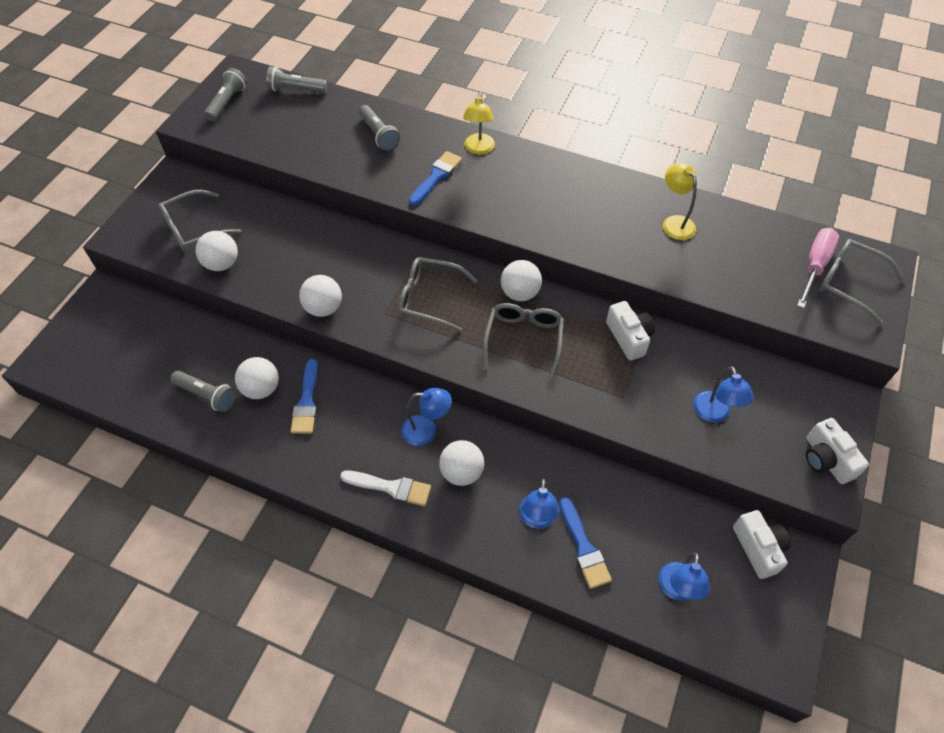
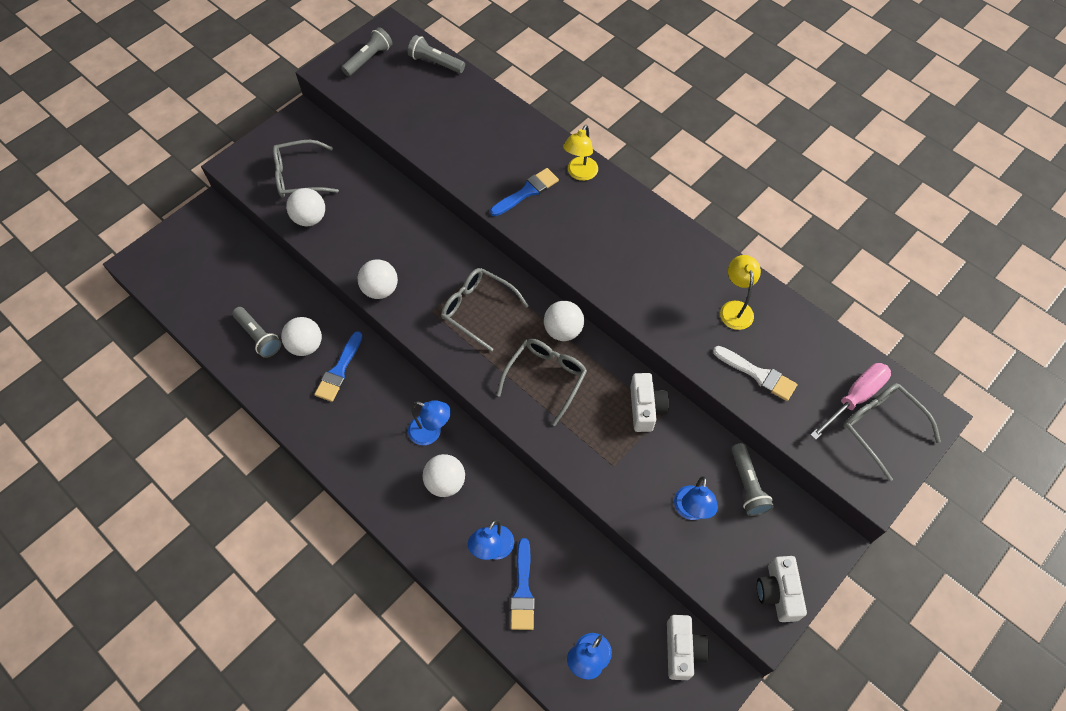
camera: 20 degrees right, 5 degrees up
(378, 135) = (492, 132): grey flashlight -> grey flashlight (747, 485)
(391, 487) = (379, 475): white brush -> white brush (758, 374)

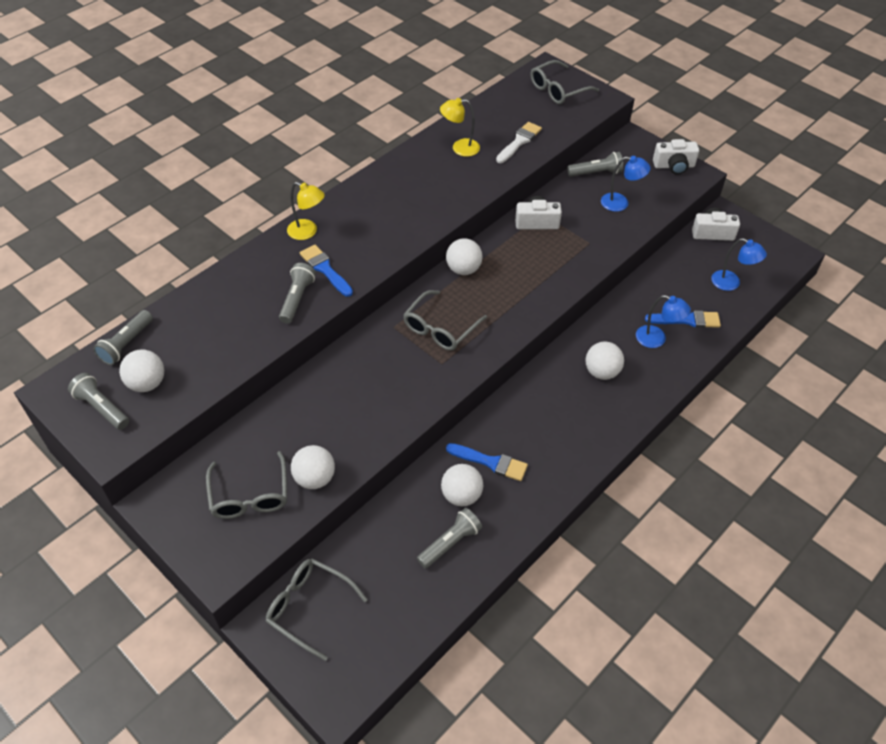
camera: 90 degrees left, 10 degrees down
(380, 289) = (415, 406): white ball -> white ball (147, 383)
(431, 433) = (554, 384): blue lamp -> none
(487, 173) = (297, 299): none -> grey flashlight
(545, 378) = (512, 282): grey glasses -> grey glasses (309, 607)
(855, 398) = (535, 98): pink screwdriver -> none

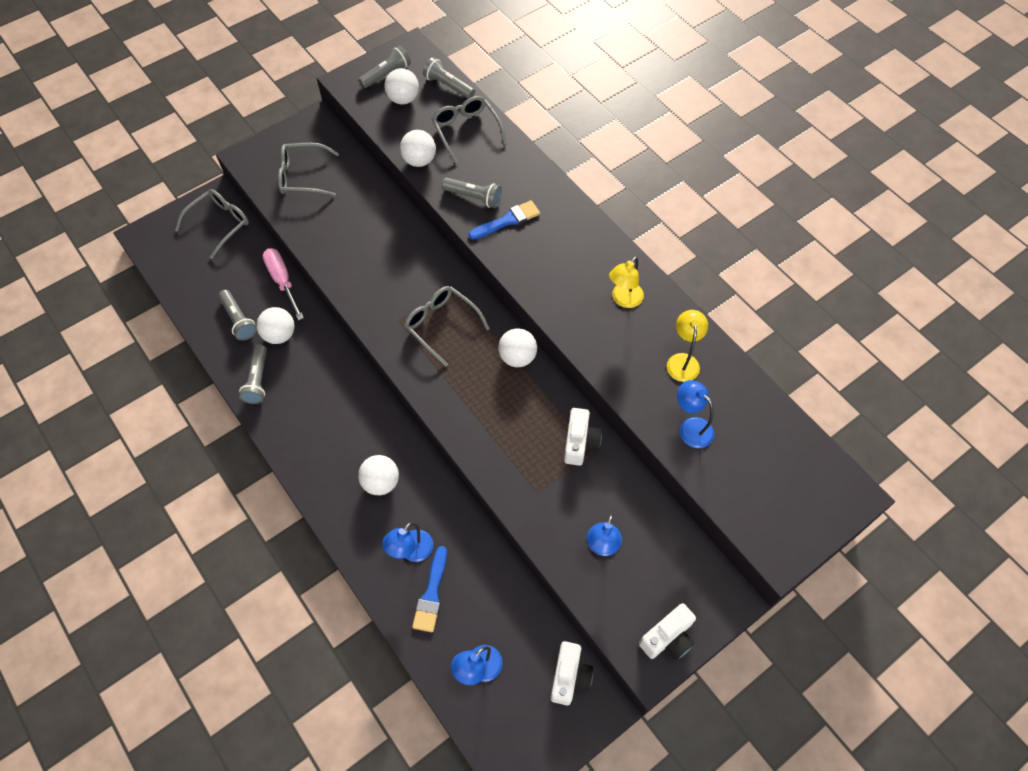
camera: 100 degrees right, 10 degrees up
(307, 232) = (562, 210): yellow lamp -> yellow lamp (623, 300)
(315, 478) = (304, 217): white ball -> white ball (419, 160)
(388, 511) = (282, 281): none -> pink screwdriver
(490, 462) = (305, 362): blue brush -> none
(519, 142) = (690, 427): white brush -> blue lamp
(558, 90) = (800, 497): grey glasses -> grey glasses (466, 131)
(596, 173) = (661, 531): grey flashlight -> grey flashlight (258, 380)
(674, 166) = (668, 638): white camera -> white camera turned 135 degrees counterclockwise

